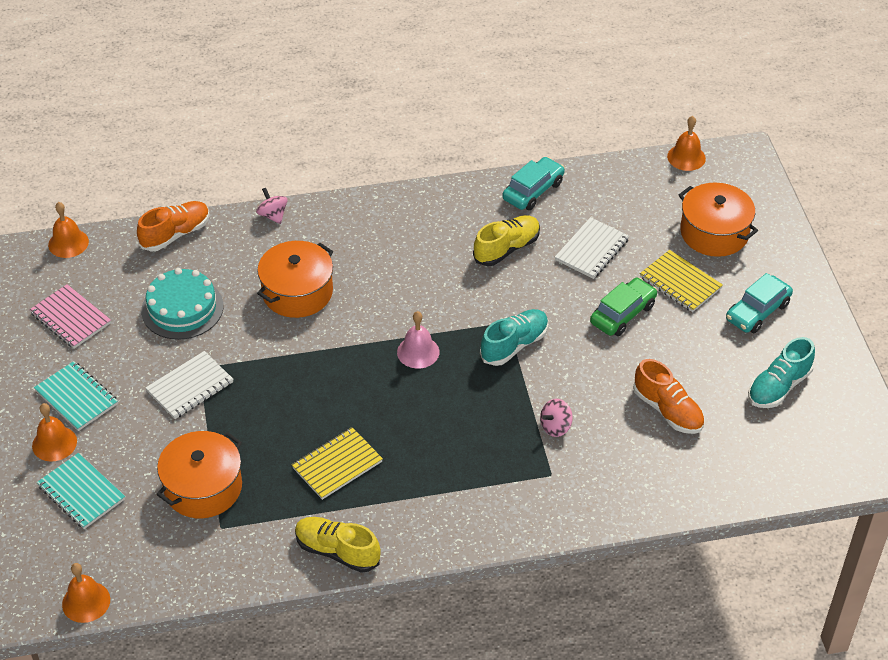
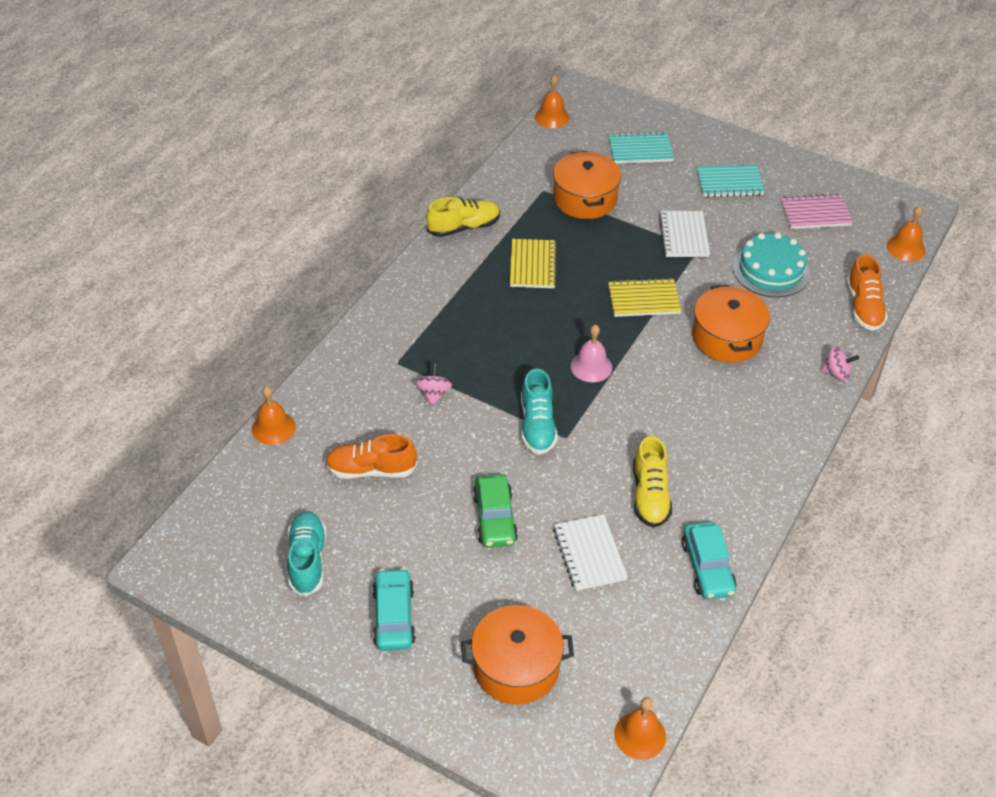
camera: 130 degrees right, 0 degrees up
(54, 443) = (696, 157): orange bell -> orange bell (273, 428)
(680, 283) = (485, 587): yellow notebook -> yellow notebook (643, 299)

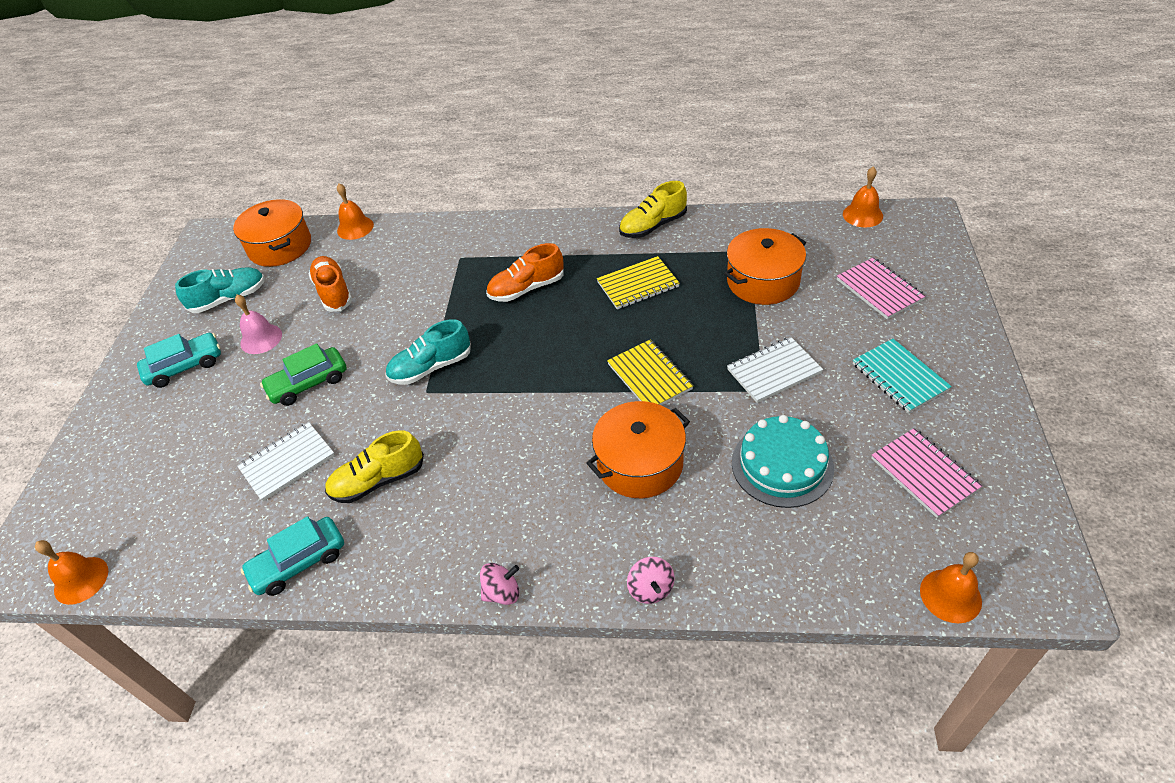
camera: 70 degrees right, 0 degrees up
(434, 394) = (435, 291): pink spinning top -> pink spinning top (502, 592)
(463, 227) = (653, 226): yellow shoe -> yellow shoe turned 105 degrees clockwise
(516, 667) = (146, 461): orange pot -> orange pot (280, 246)
(591, 366) = (528, 374): pink bell -> pink bell (261, 339)
(640, 150) = (879, 290): turquoise notebook -> pink notebook
(863, 307) = (791, 581): orange shoe -> orange shoe (526, 288)

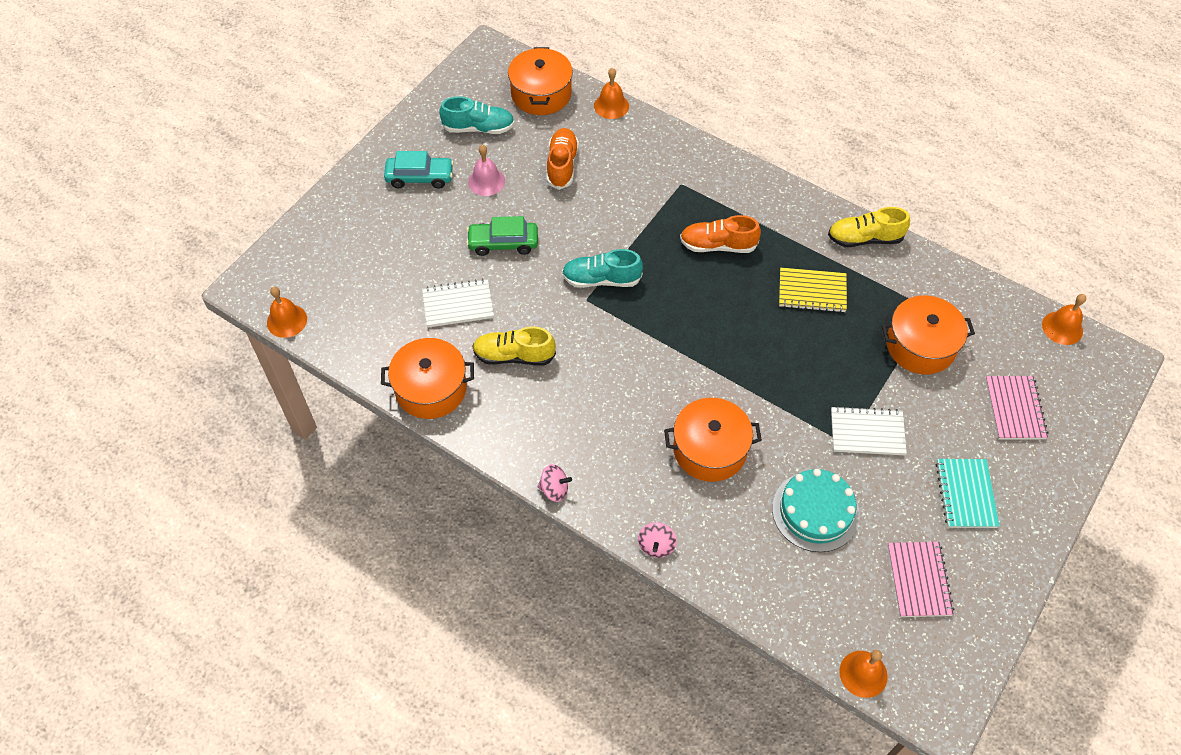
camera: 25 degrees right, 10 degrees up
(299, 563) = (431, 389): turquoise car -> orange pot
(649, 376) = (765, 382): yellow notebook -> none

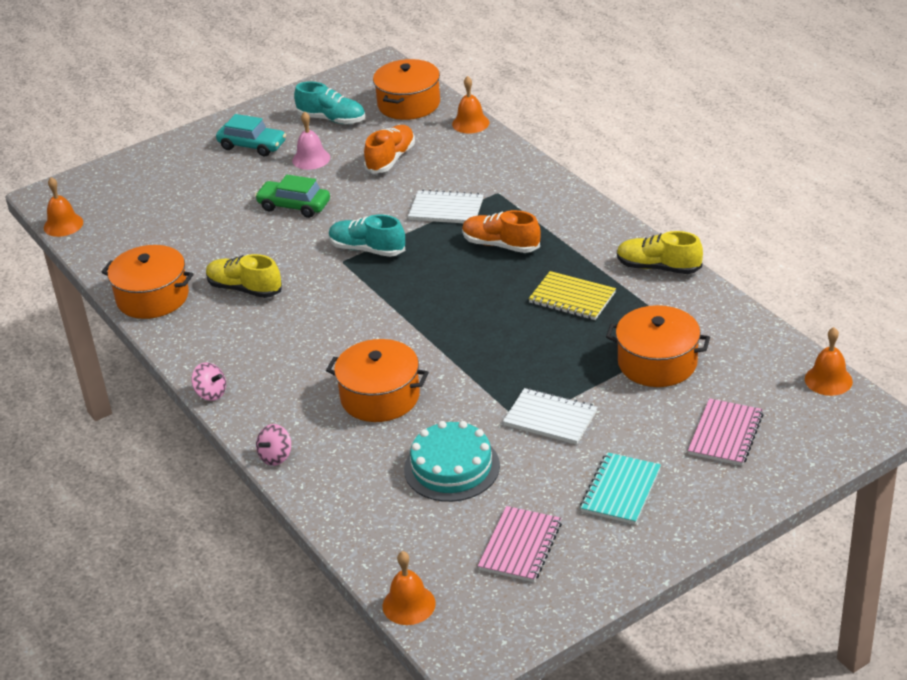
camera: 25 degrees right, 20 degrees down
(458, 304) = (220, 242): white notebook -> white notebook (446, 209)

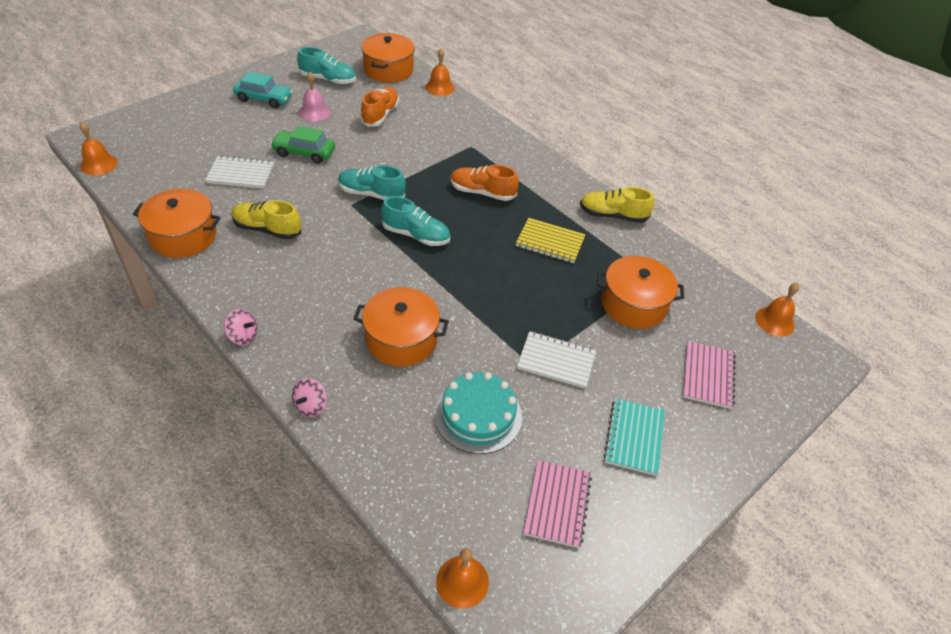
camera: 15 degrees left, 10 degrees up
(413, 293) = (416, 235): none -> turquoise shoe
(446, 209) = (432, 159): white notebook -> white notebook (241, 174)

